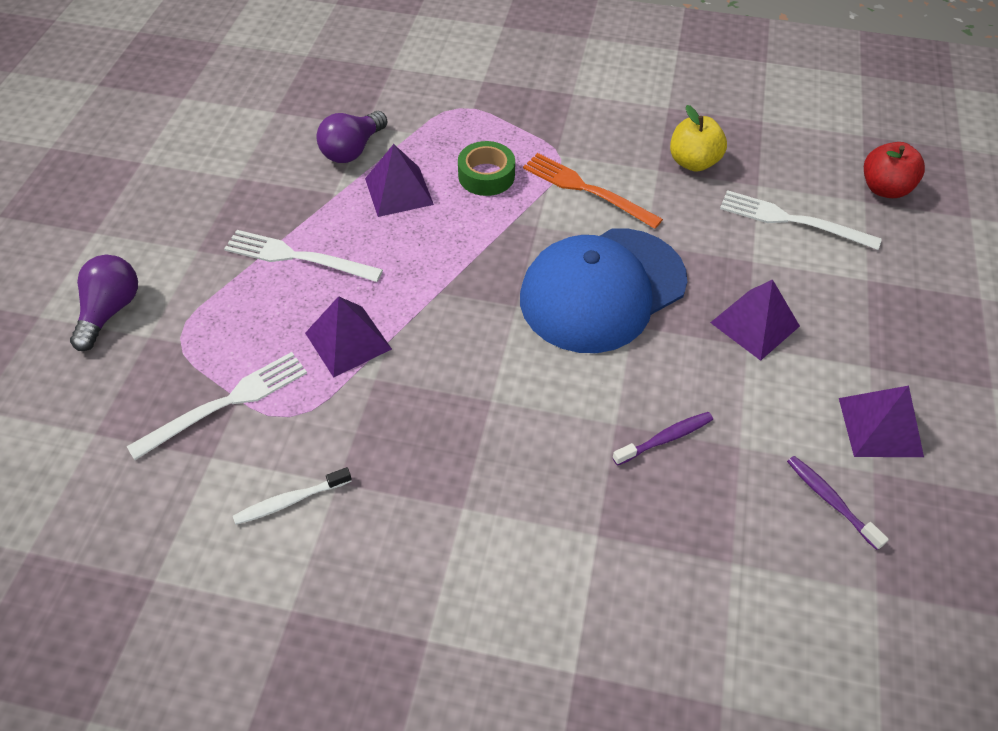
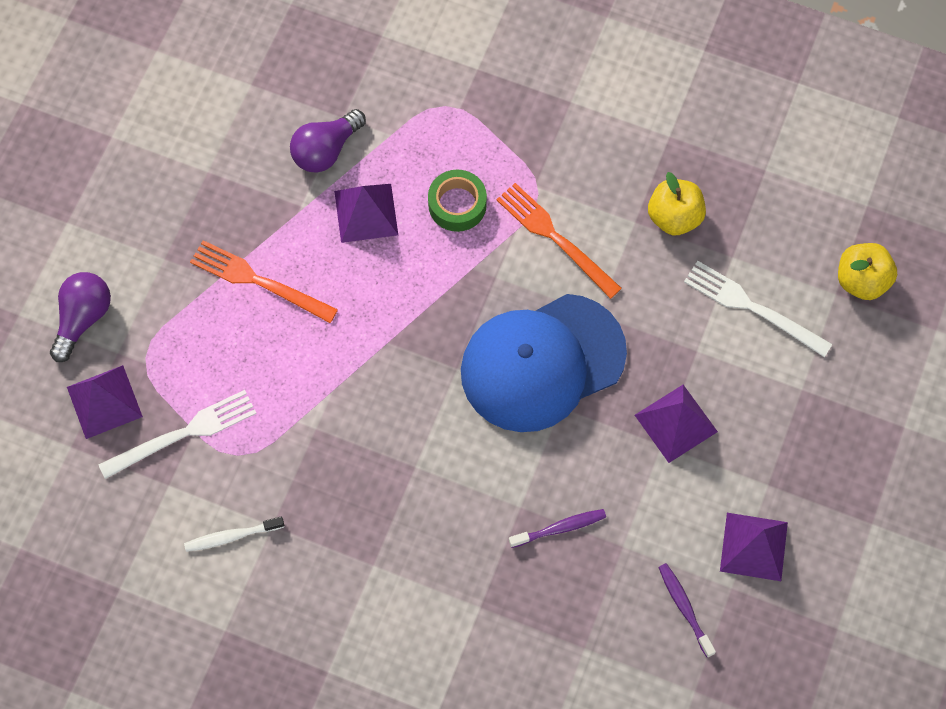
camera: 10 degrees right, 15 degrees up
(298, 257) = (259, 281): white fork -> orange fork
(348, 341) = (296, 384): purple pyramid -> purple pyramid (104, 402)
(884, 188) = (861, 280): red apple -> yellow apple

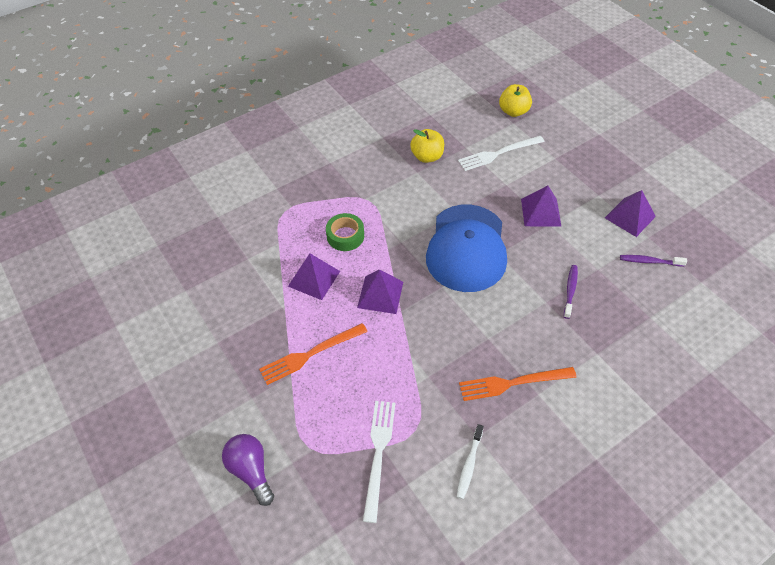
camera: 55 degrees left, 15 degrees down
(104, 402) = (320, 491): purple pyramid -> purple pyramid (380, 294)
(326, 150) = (259, 277): purple light bulb -> none
(555, 238) = (399, 206): orange fork -> orange fork (513, 383)

